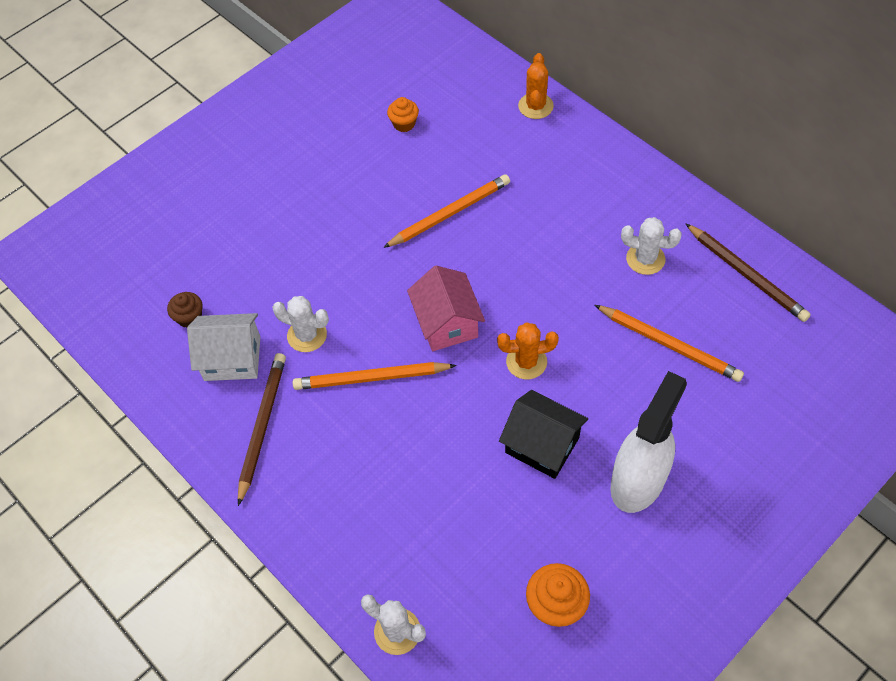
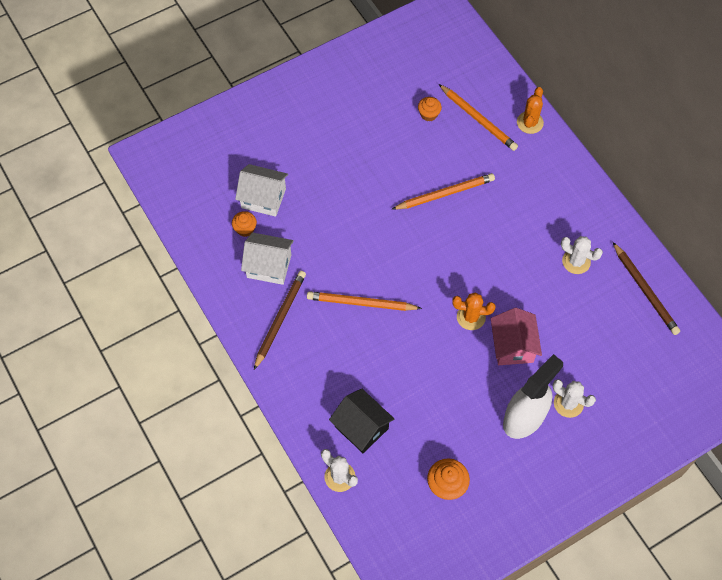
camera: 10 degrees right, 5 degrees up
(189, 317) = (245, 229): brown cupcake -> orange cupcake
(207, 272) = (263, 198): none -> white house
(307, 335) = (323, 261): white cactus -> white cactus (568, 403)
(447, 323) = (422, 276): pink house -> pink house (513, 346)
(542, 445) = (466, 378): black house -> black house (361, 427)
(669, 345) = (574, 328): orange pencil -> orange pencil (478, 119)

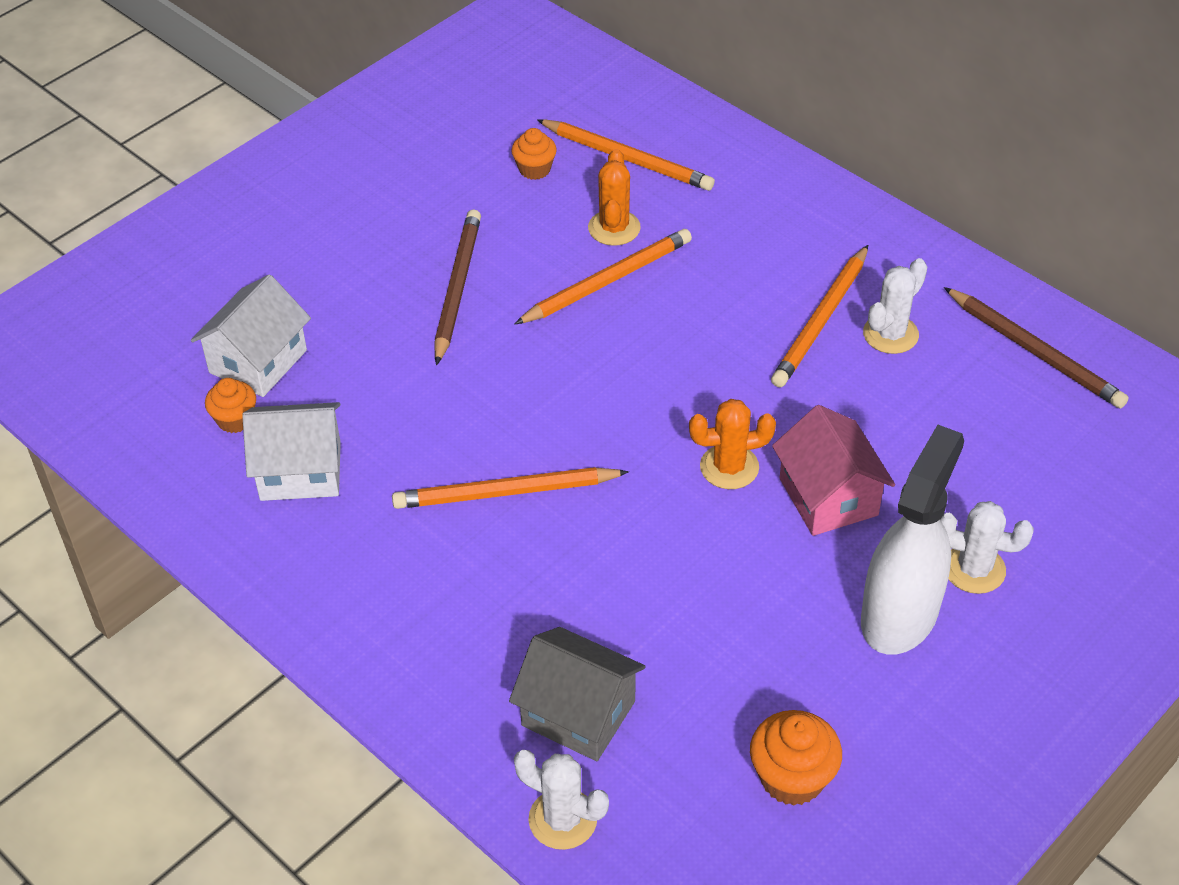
camera: 15 degrees left, 15 degrees down
(263, 198) = (258, 361): white house -> white house turned 60 degrees counterclockwise
(280, 319) = (349, 558): brown pencil -> brown pencil (457, 288)
(361, 427) = (578, 713): black house -> grey house
(530, 122) = (721, 145): orange cactus -> orange cactus (614, 228)
(544, 244) = (821, 320): none -> orange pencil
(576, 261) = (890, 334): white cactus -> white cactus turned 60 degrees counterclockwise

